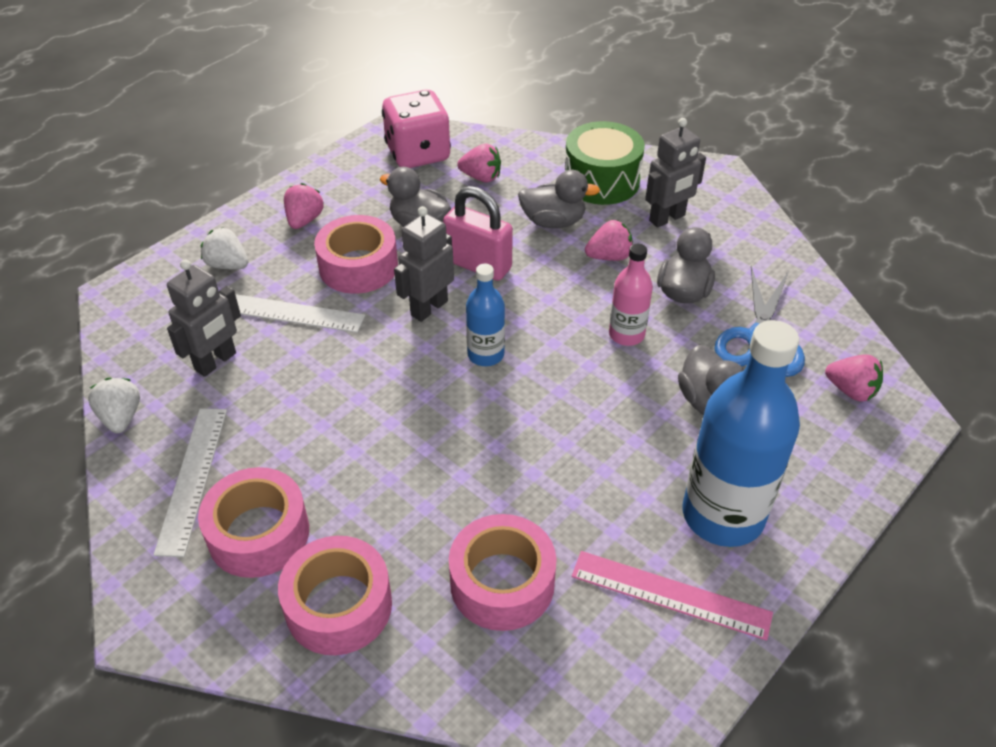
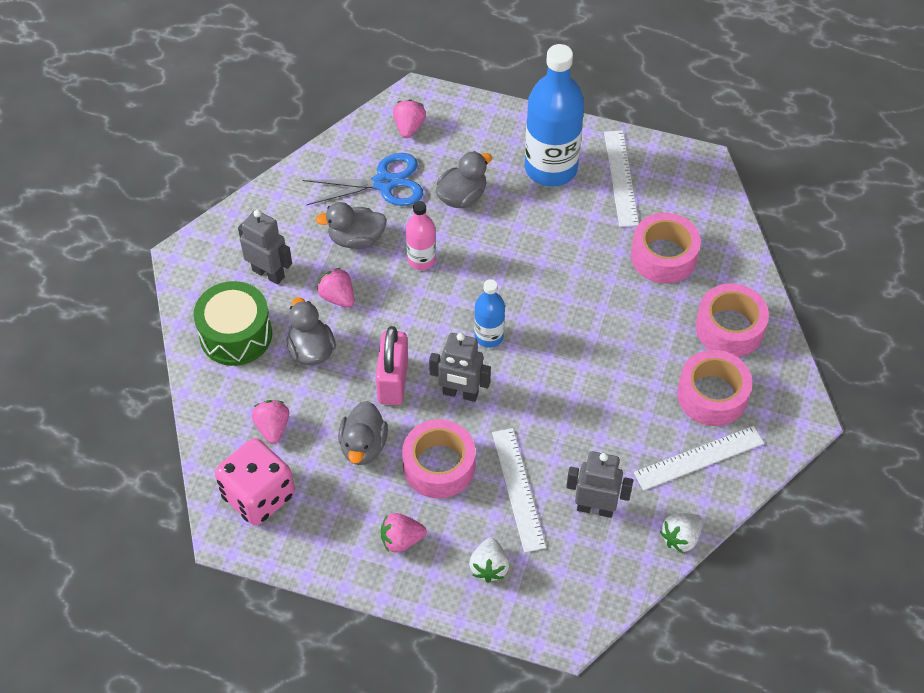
camera: 115 degrees left, 10 degrees up
(670, 594) = (620, 178): pink ruler -> white ruler

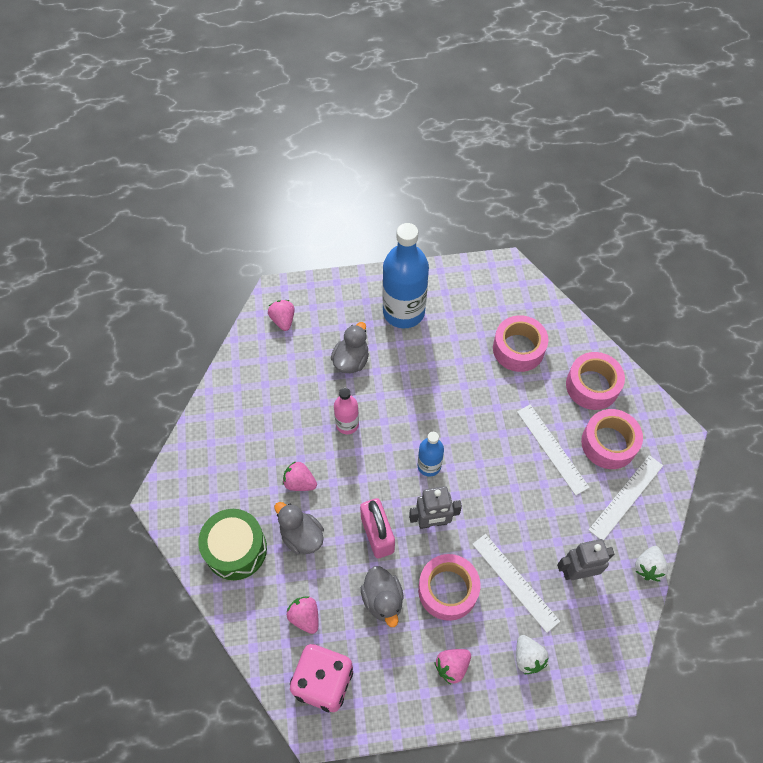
camera: 25 degrees left, 5 degrees up
(268, 273) = (236, 485): grey robot -> none
(356, 239) = (289, 428): grey duck -> none
(384, 183) = (288, 373): blue scissors -> none
(620, 178) = (456, 300): white ruler -> white ruler (552, 449)

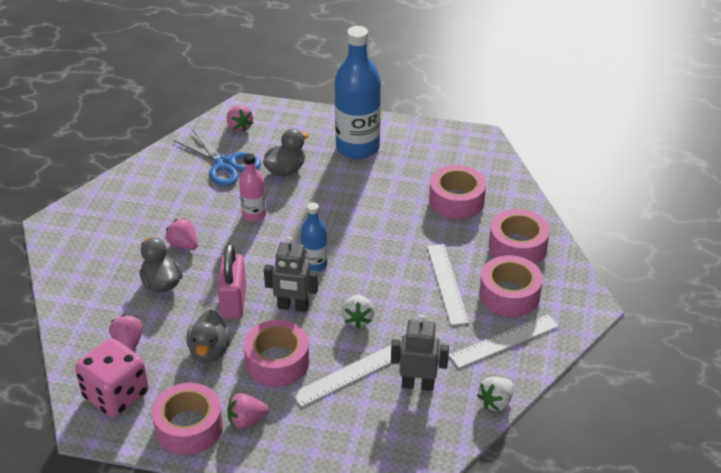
camera: 20 degrees right, 20 degrees down
(236, 549) = (95, 277): green drum -> none
(283, 320) = (239, 127): pink strawberry -> pink strawberry turned 150 degrees clockwise
(292, 371) = (225, 164): none -> blue scissors
(405, 693) = (189, 427): none -> pink tape
(515, 582) = (348, 374): white ruler -> white ruler turned 75 degrees clockwise
(528, 657) = (327, 436): white strawberry -> white strawberry (357, 319)

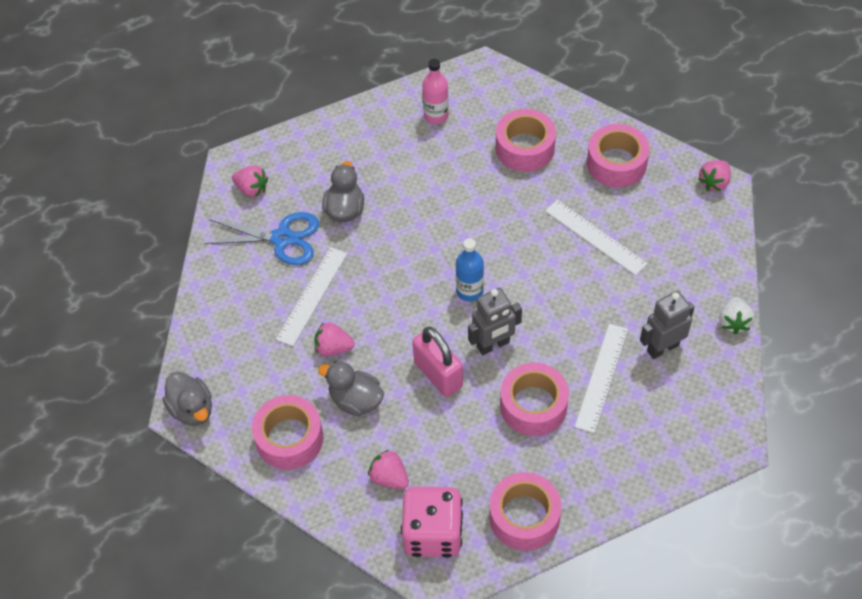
camera: 35 degrees left, 15 degrees up
(209, 351) = (467, 436): grey duck -> grey duck (192, 409)
(246, 421) = (564, 477): pink strawberry -> pink strawberry (714, 183)
(254, 214) = (364, 275): pink bottle -> pink bottle (436, 115)
(357, 147) = (385, 144): blue bottle -> none
(357, 319) = (558, 320): white strawberry -> none
(504, 341) = (689, 262): white ruler -> white ruler (312, 296)
(509, 294) = (653, 215): pink tape -> pink tape (289, 438)

